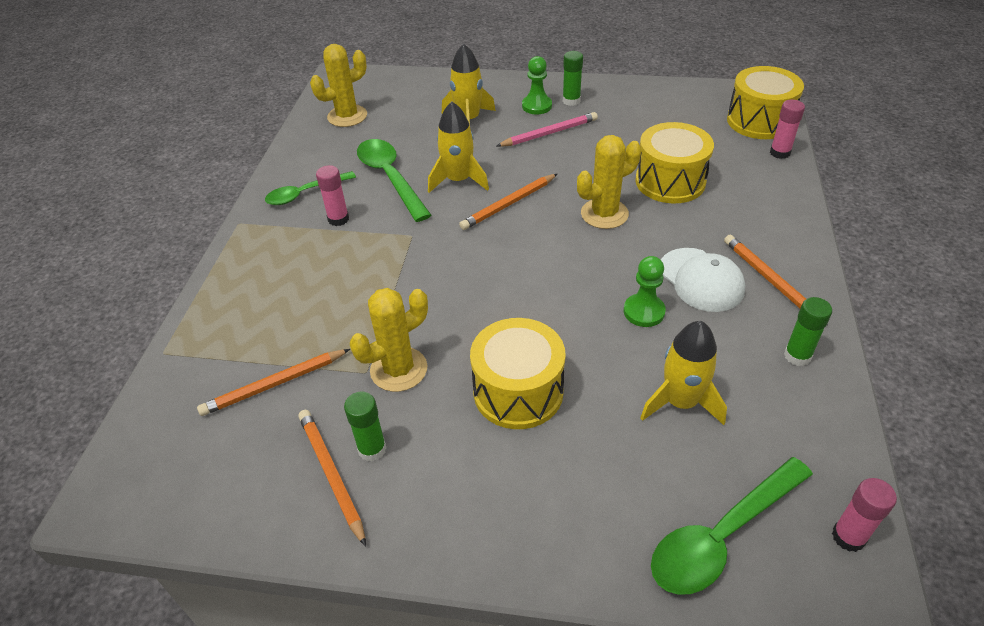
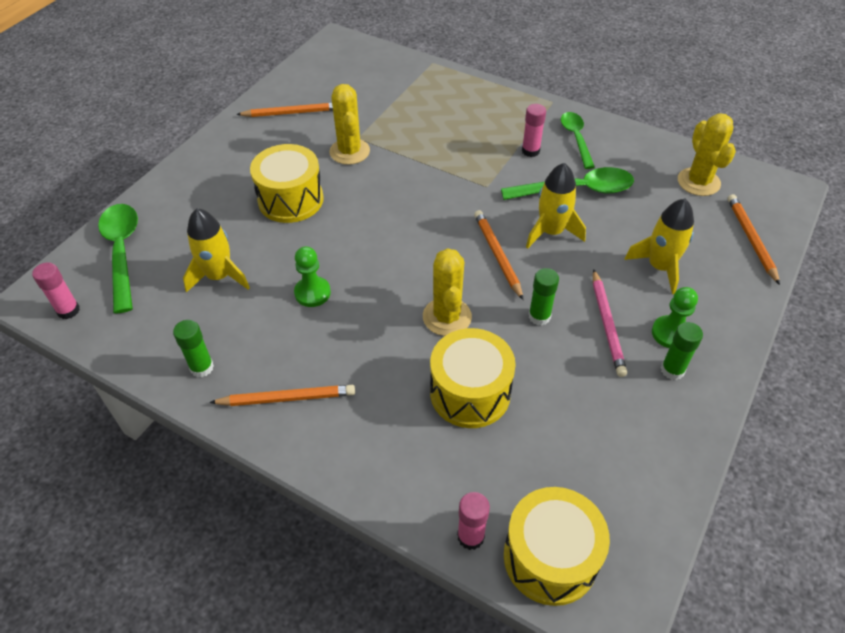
camera: 110 degrees right, 5 degrees up
(274, 384) = (375, 100): orange pencil -> orange pencil (751, 239)
(372, 449) = (297, 130): green glue stick -> green glue stick (539, 316)
(701, 280) = (320, 347): white cap -> none

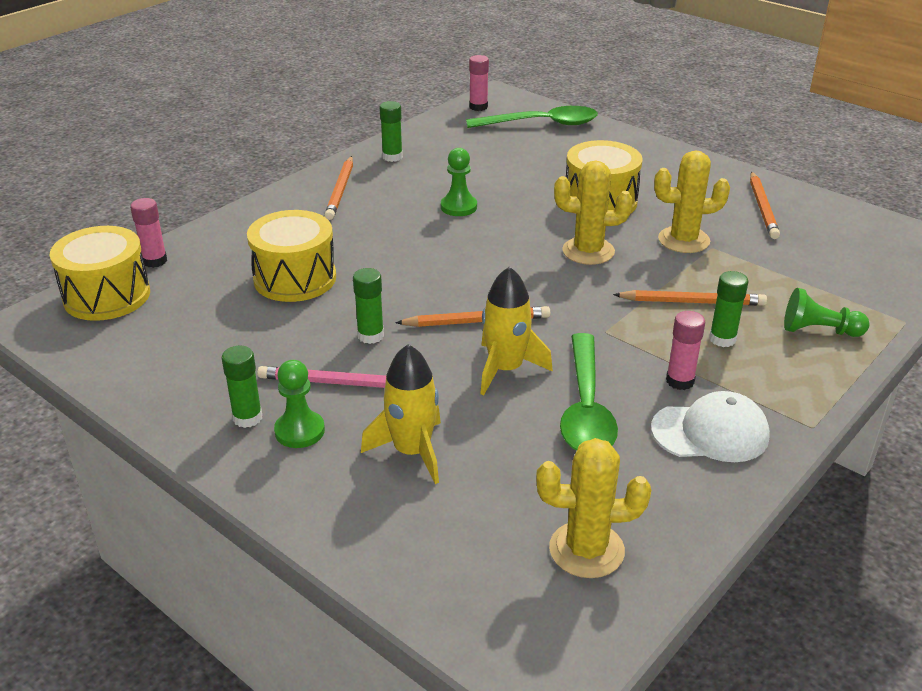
camera: 100 degrees right, 15 degrees down
(219, 276) = (497, 164): yellow rocket -> none
(447, 317) = (396, 277): yellow cactus -> yellow cactus (588, 251)
(453, 95) = (819, 330): none -> green pawn
(477, 133) = (722, 339): none -> green glue stick
(576, 138) = (710, 432): green spoon -> white cap
(751, 239) = (436, 571): orange pencil -> orange pencil (692, 302)

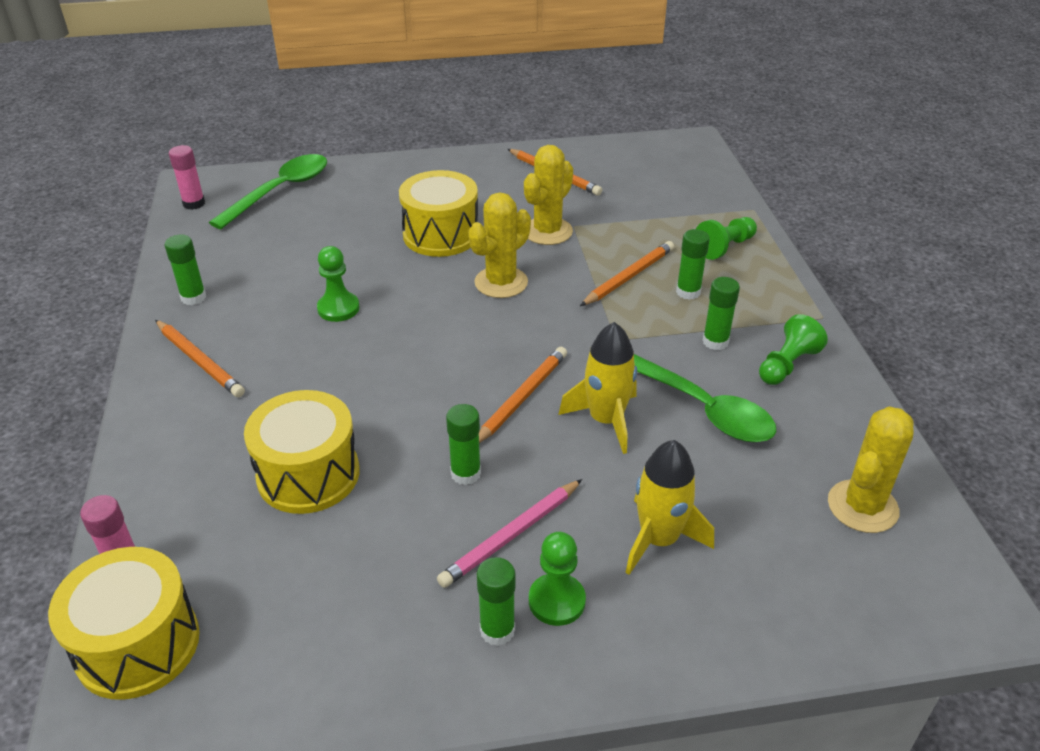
camera: 50 degrees left, 5 degrees up
(680, 381) = (715, 342): pink glue stick -> green glue stick
(710, 432) = (787, 365): white cap -> green pawn

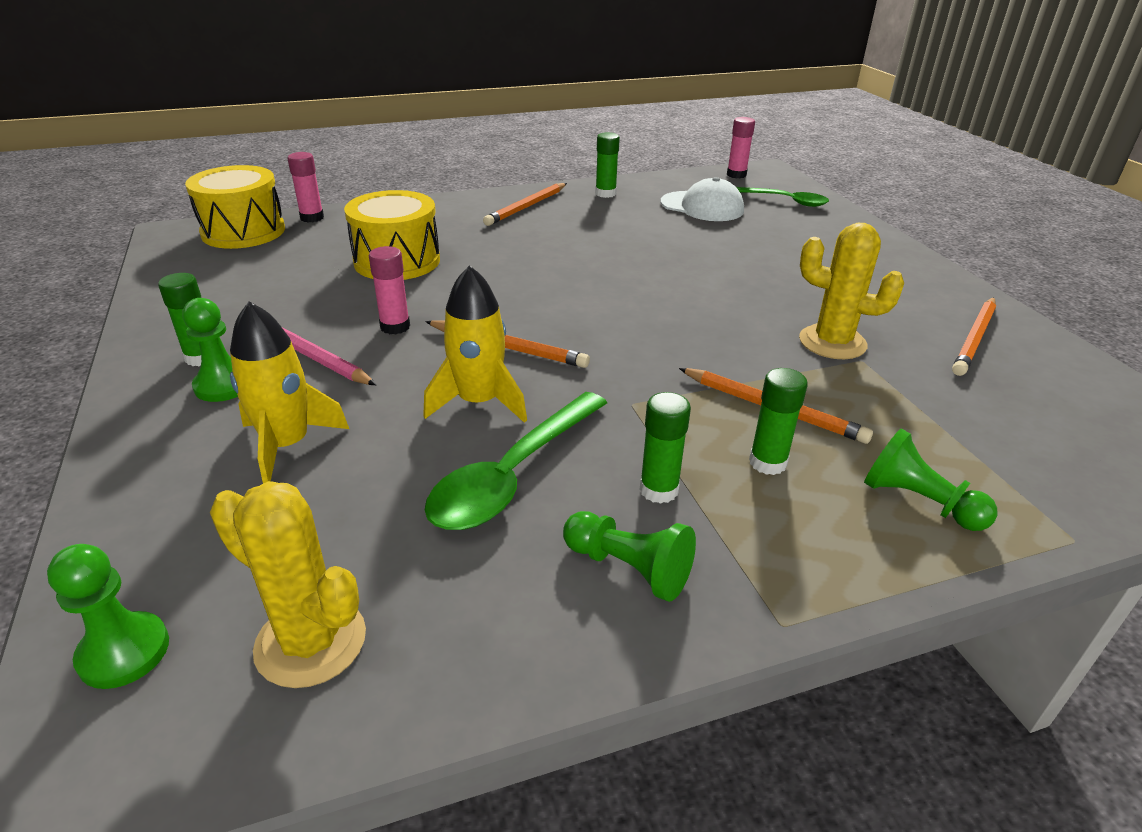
camera: 80 degrees right, 5 degrees down
(267, 240) = (702, 207): none -> white cap
(280, 191) = (785, 201): green spoon -> green spoon, size x0.66
(338, 308) = (617, 246): green pawn -> green pawn (124, 652)
(441, 234) = (773, 280): yellow drum -> none
(465, 473) = (395, 327): green glue stick -> pink glue stick
(501, 282) = (705, 320): yellow cactus -> none

